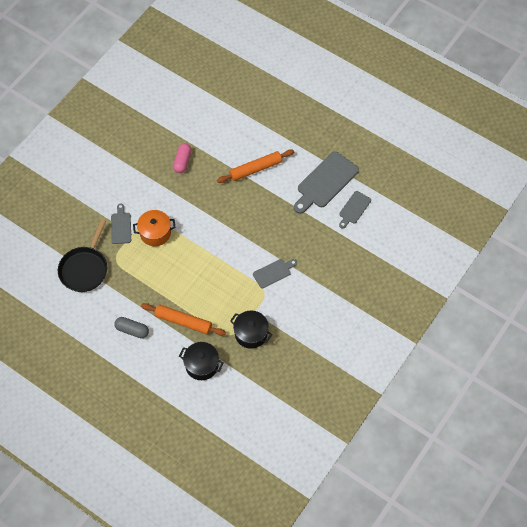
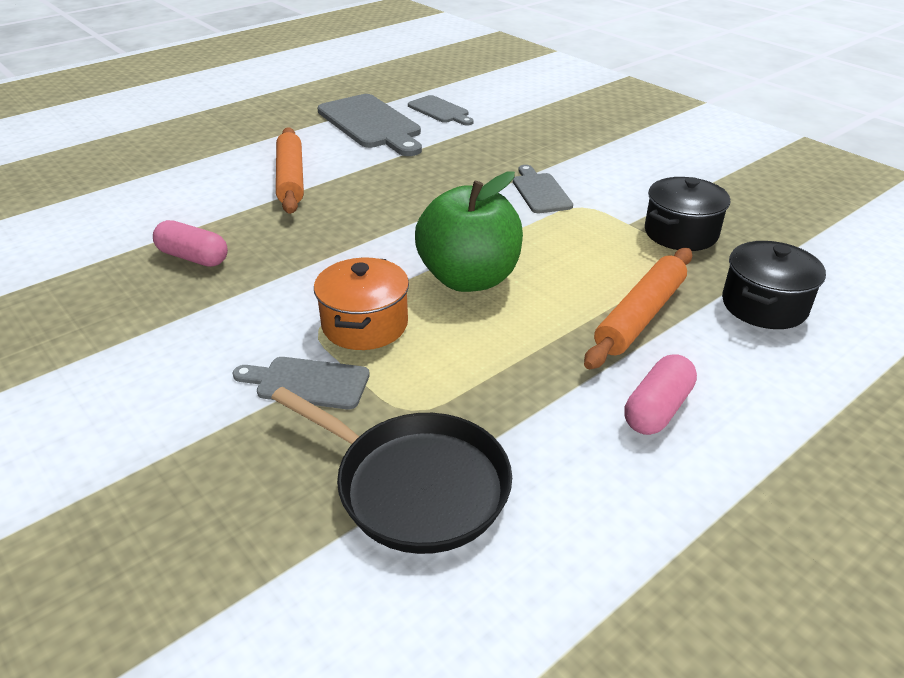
camera: 75 degrees left, 25 degrees down
(132, 330) = (657, 409): grey capsule -> pink capsule
(193, 259) = (469, 278): none -> green apple

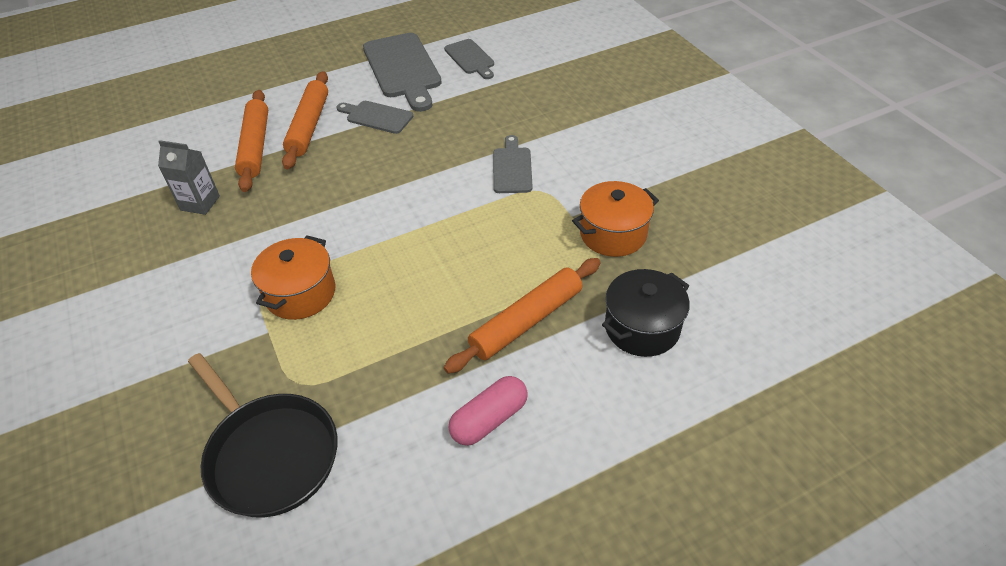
camera: 15 degrees right, 10 degrees up
(193, 257) = (200, 203): pink capsule -> grey carton
(235, 201) = (255, 146): none -> orange rolling pin
(307, 382) = (234, 343): grey cutting board -> grey cutting board (376, 117)
(469, 278) = (404, 258): green apple -> none
(681, 233) = (613, 234): black pot -> orange pot

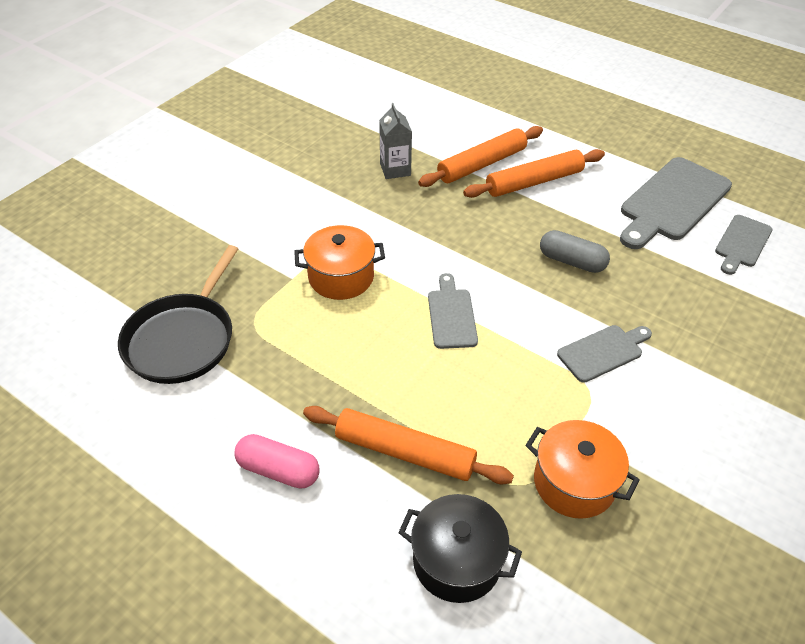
camera: 60 degrees right, 0 degrees up
(376, 117) = (586, 218): grey cutting board -> grey cutting board (451, 315)
(413, 144) = (571, 261): none -> grey capsule

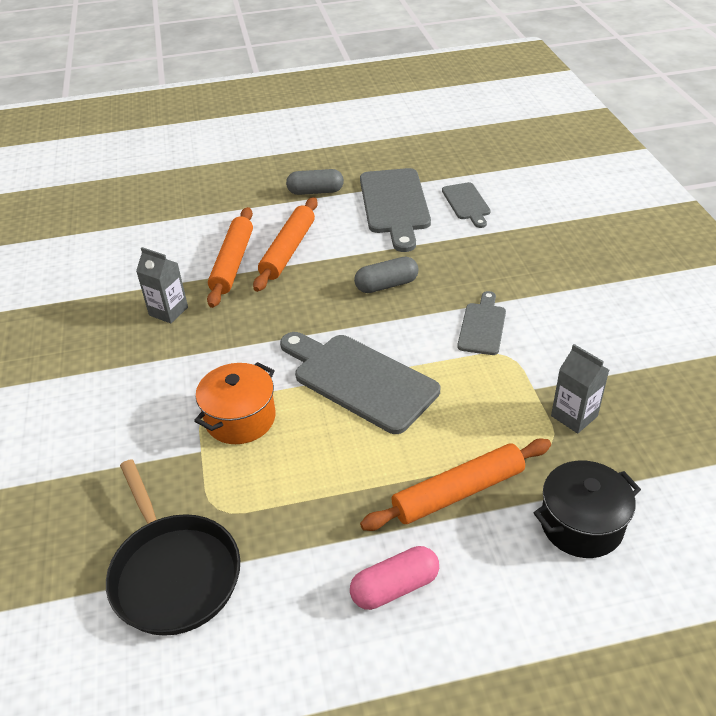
camera: 45 degrees left, 5 degrees down
(451, 315) = (359, 379): grey cutting board -> grey cutting board, size x1.81
(574, 482) = (574, 416): orange pot -> grey carton
(620, 149) = (315, 191): none -> grey capsule

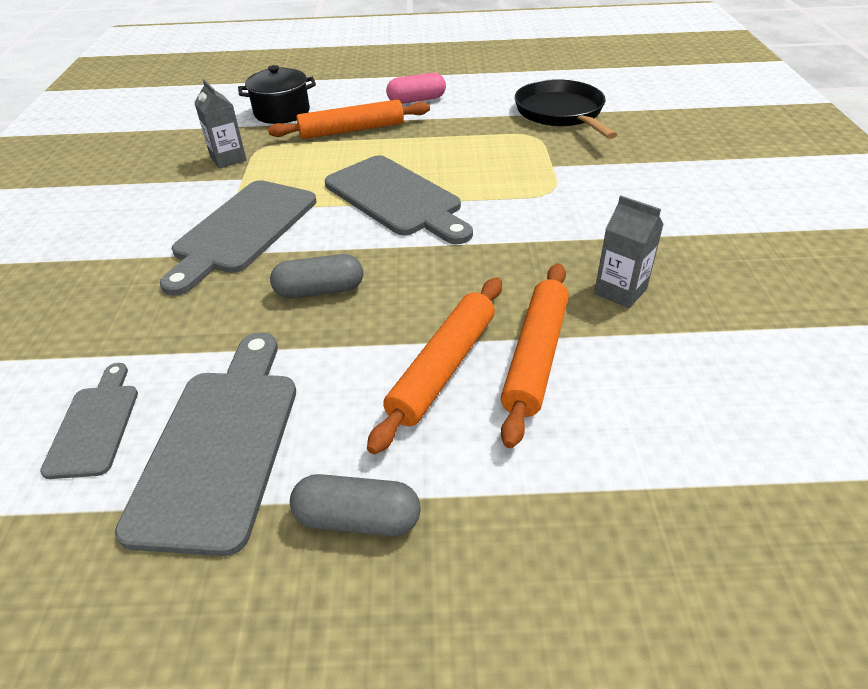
camera: 170 degrees left, 0 degrees up
(240, 418) = (517, 182): orange pot -> none
(482, 326) = (242, 231): grey cutting board -> grey cutting board, size x1.81

